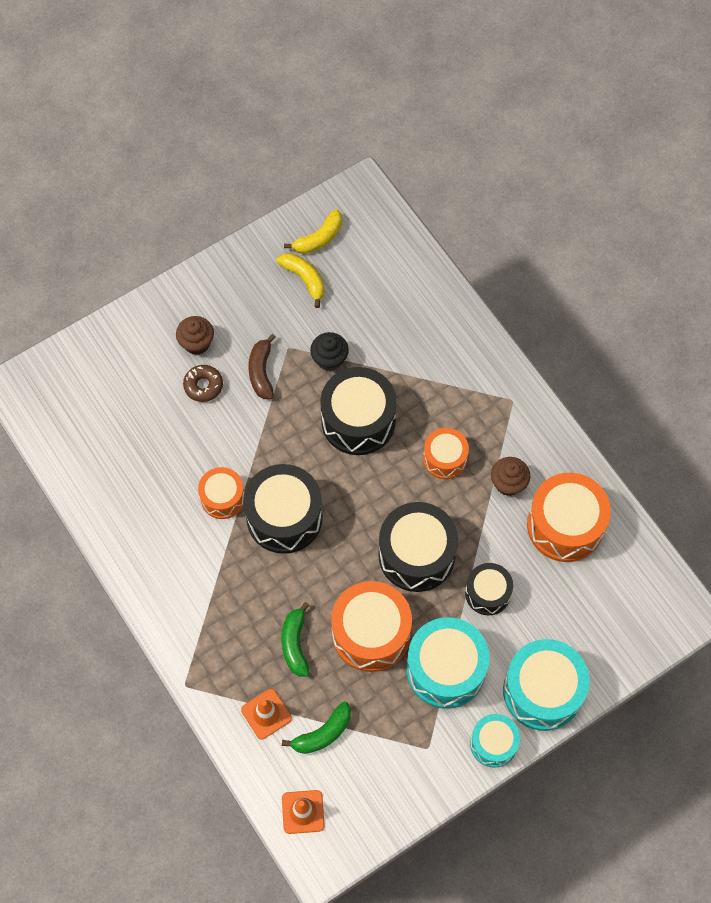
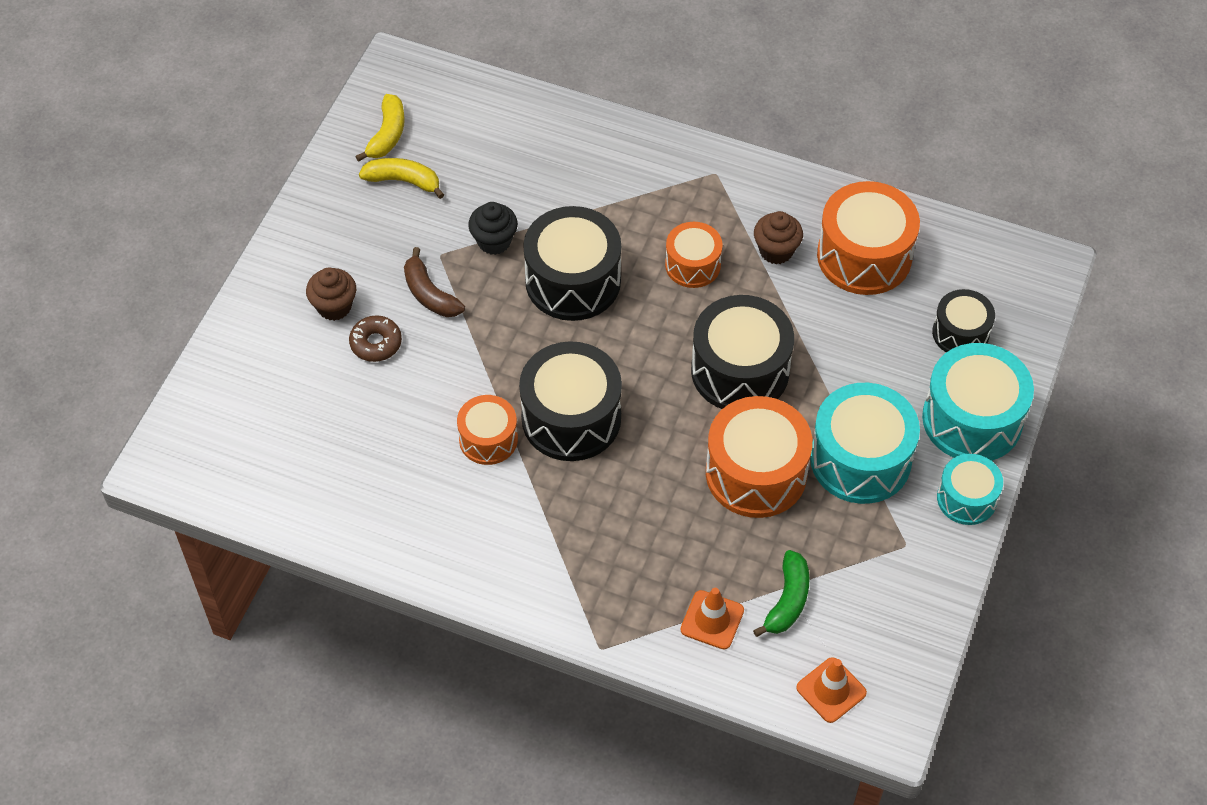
camera: 35 degrees left, 10 degrees down
(295, 644) = (685, 533): green banana -> none
(487, 593) = (841, 363): black drum -> black drum (960, 333)

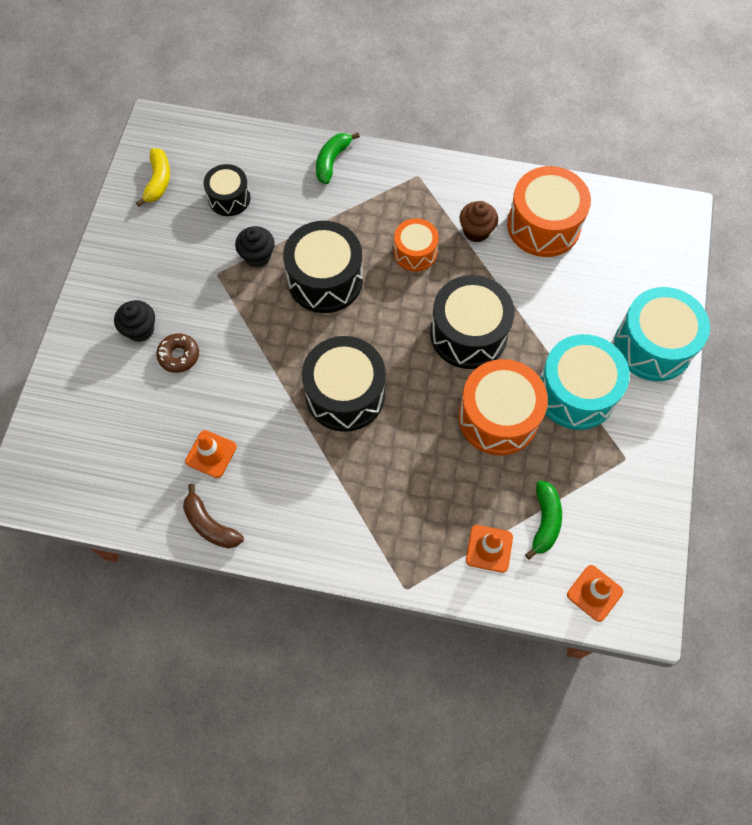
camera: 10 degrees left, 10 degrees up
(334, 306) = (140, 330): brown cupcake -> black cupcake
(394, 461) = (211, 454): none -> orange traffic cone
(403, 181) = (177, 217): yellow banana -> none
(430, 294) = (214, 308): brown banana -> brown banana (210, 525)
(488, 439) = (283, 423): orange drum -> none
(610, 140) = (332, 161): none -> green banana
(960, 333) = (629, 277): black drum -> black drum (229, 198)
(966, 498) = (663, 412): turquoise drum -> none

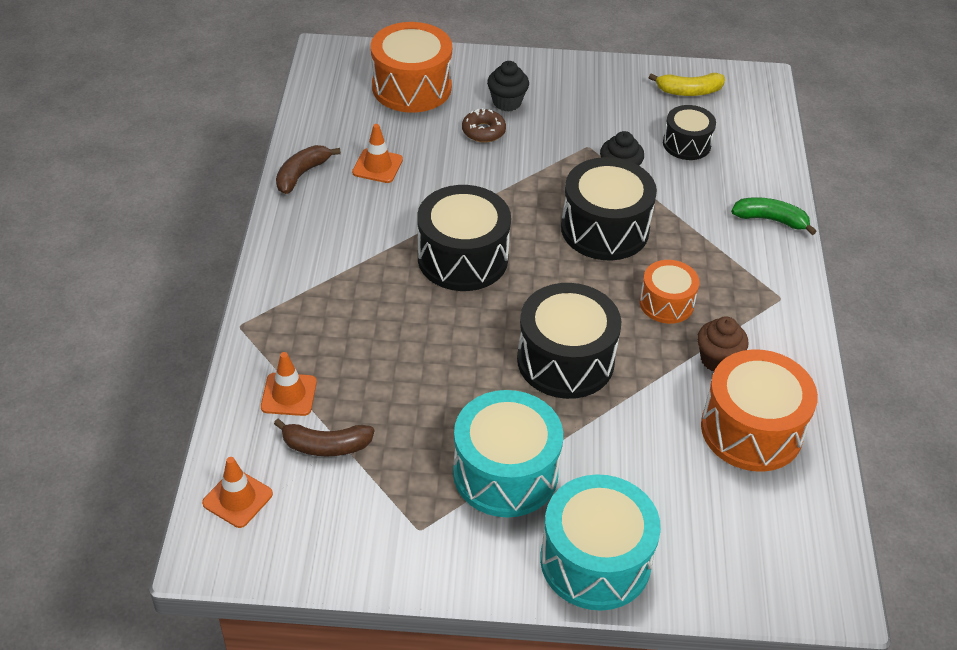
camera: 80 degrees right, 20 degrees down
(498, 417) = (457, 395): orange drum -> orange drum (411, 87)
(544, 521) = (326, 446): green banana -> brown banana

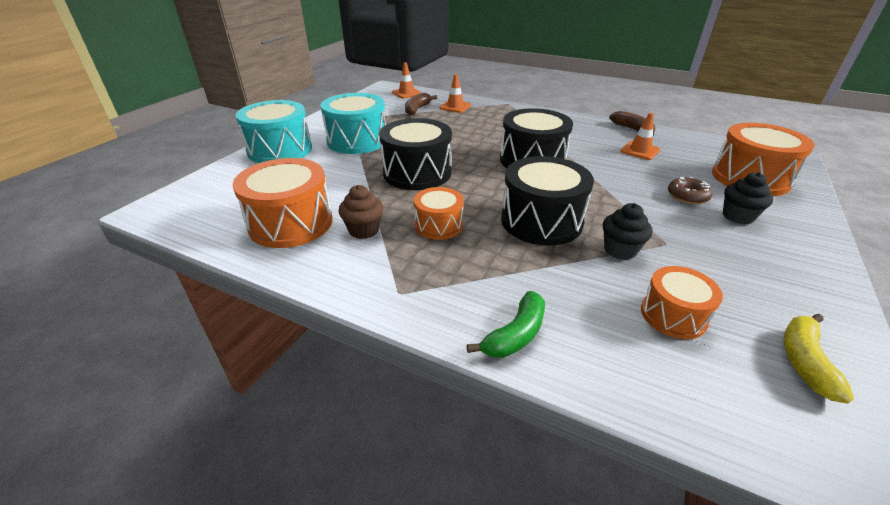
camera: 115 degrees right, 10 degrees down
(686, 144) = (673, 315): black drum -> orange drum

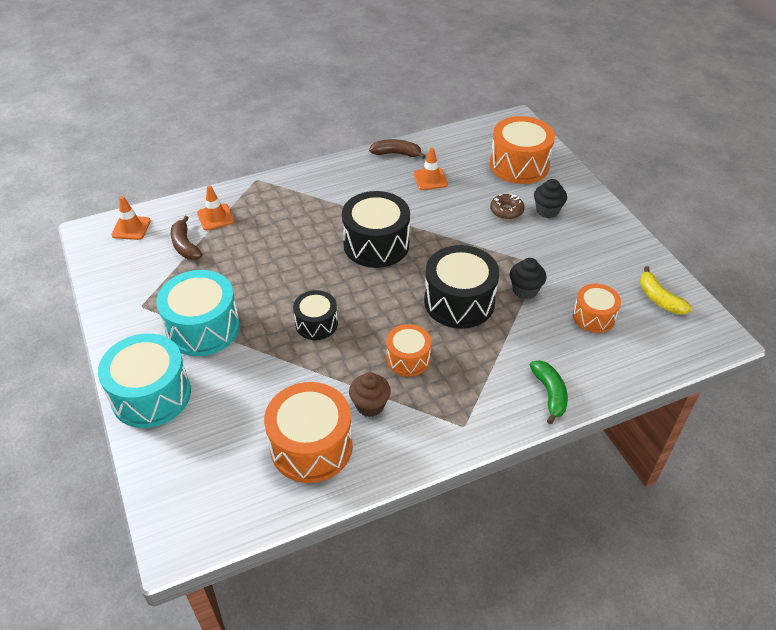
camera: 50 degrees left, 10 degrees up
(417, 173) = (316, 324): black drum -> black drum, size x0.59

